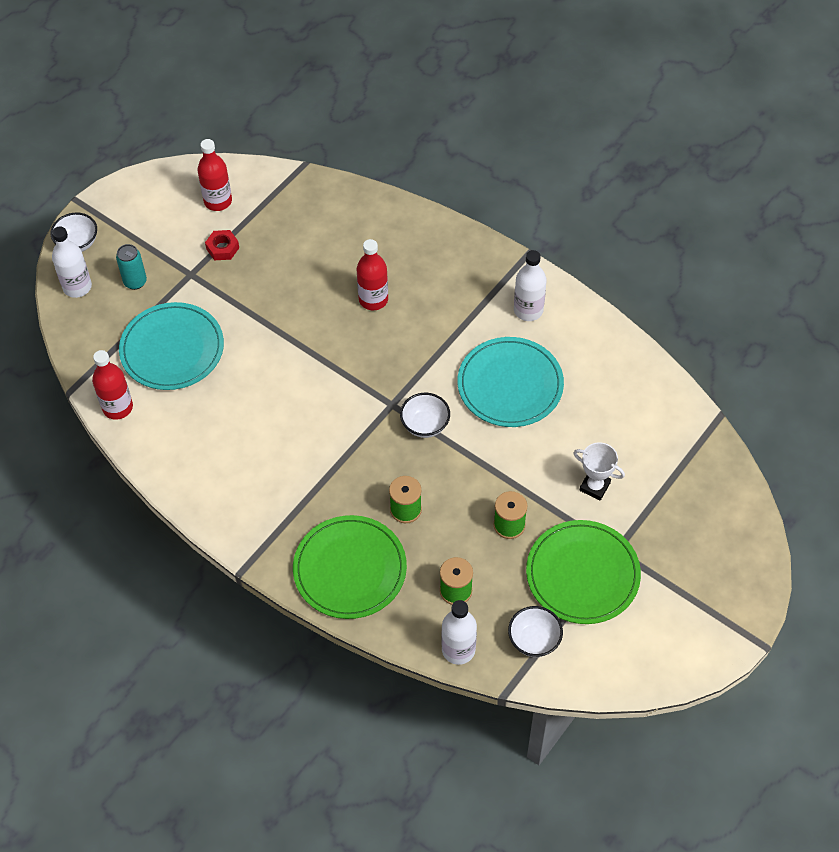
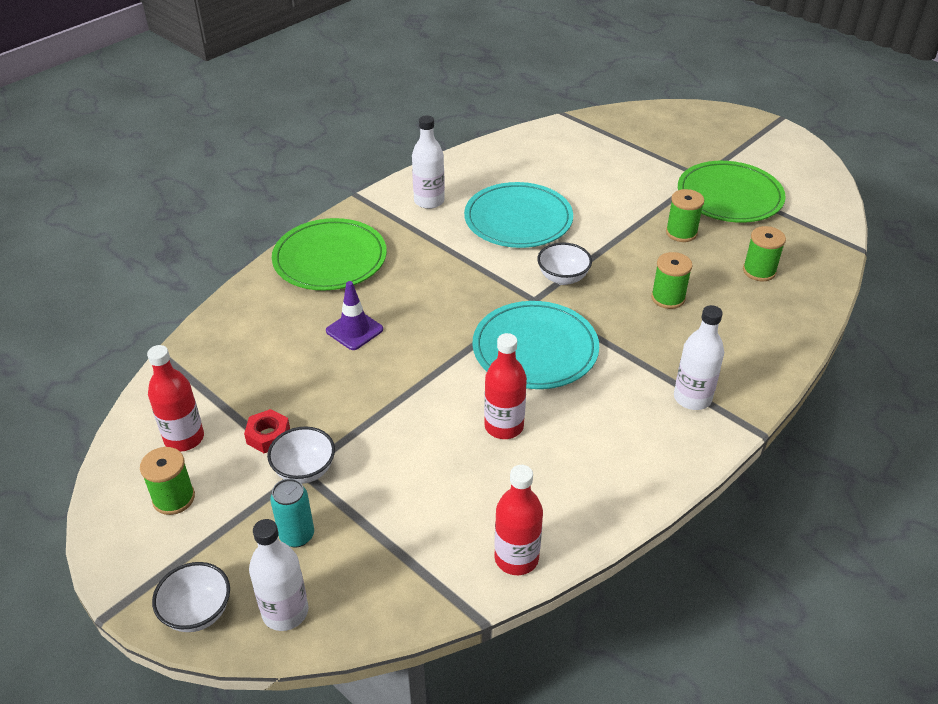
camera: 85 degrees left, 15 degrees down
(165, 209) = (174, 498): none -> green spool
(172, 349) = (425, 494): turquoise plate -> turquoise plate (535, 349)
(339, 281) = (354, 330): none -> purple traffic cone
(350, 569) = (745, 343): green plate -> green plate (330, 258)
(373, 299) = (389, 305): red bottle -> red bottle (504, 426)
(458, 650) = (824, 274): white bottle -> white bottle (692, 398)
(534, 640) = (803, 228): white bowl -> white bowl (304, 470)
(594, 486) = (636, 181): white trophy -> none

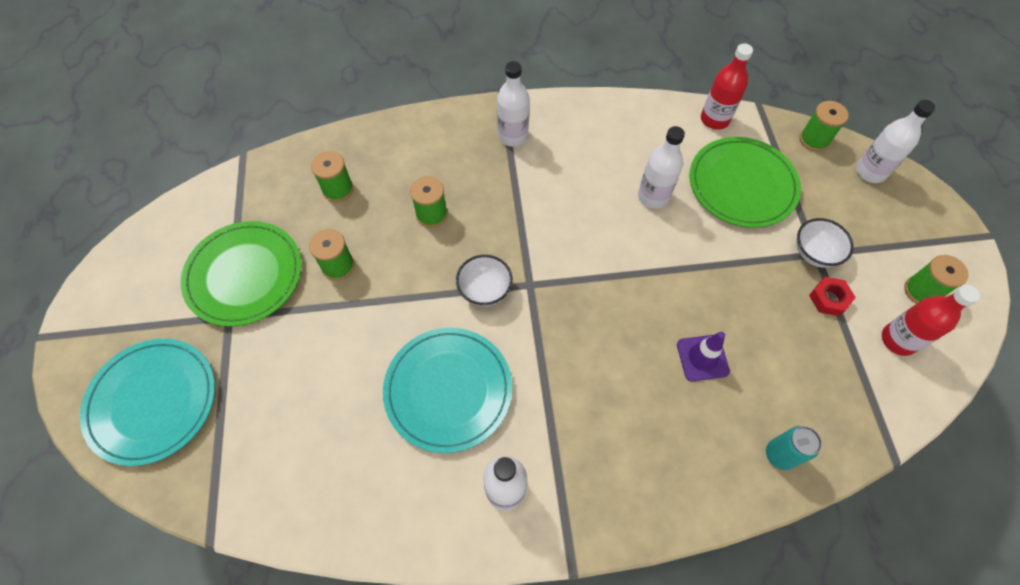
camera: 140 degrees left, 20 degrees up
(197, 612) = (926, 203): white bowl -> none
(297, 535) = (842, 211): turquoise can -> turquoise can (779, 455)
(330, 258) = (669, 473): green plate -> green plate (742, 185)
(379, 612) = (814, 140): none -> green spool
(504, 426) = (653, 196): red bottle -> white bottle
(535, 349) = (575, 239): turquoise plate -> turquoise plate (152, 402)

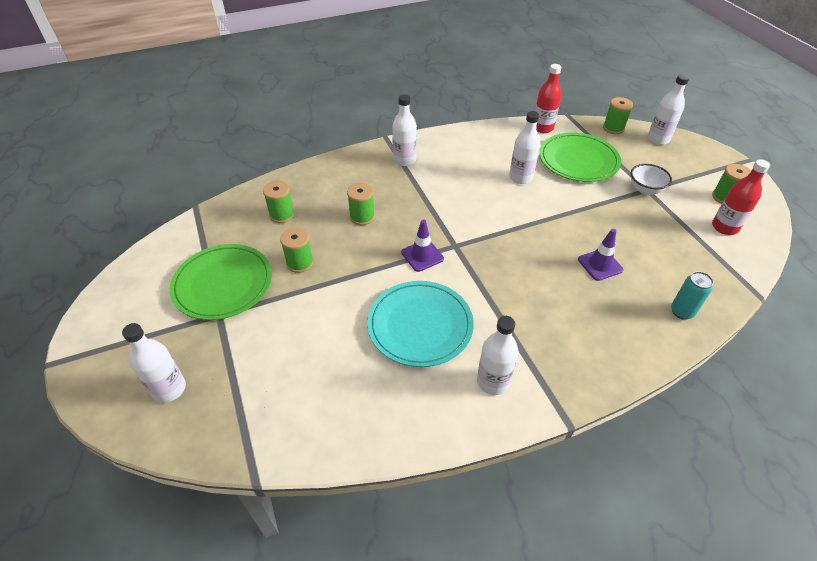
camera: 15 degrees left, 15 degrees down
(152, 402) = (169, 389): turquoise plate -> white bottle
(485, 290) = (422, 255): white bowl -> purple traffic cone
(828, 299) = (668, 213): red nut -> none

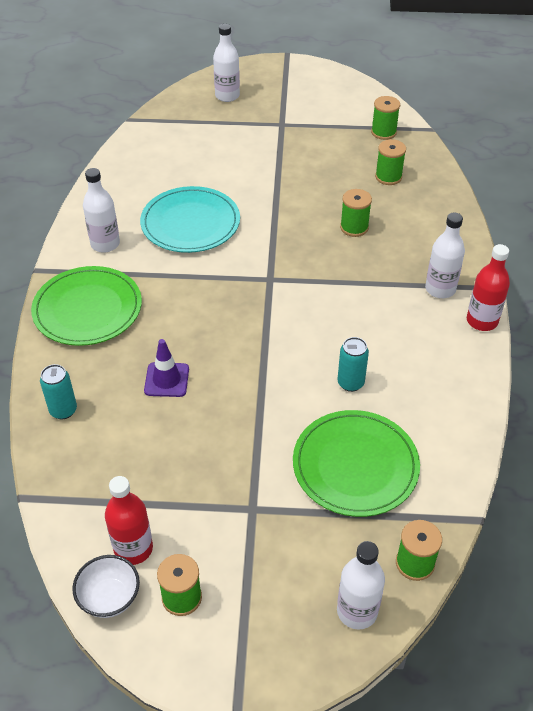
camera: 115 degrees right, 0 degrees up
(223, 284) = (315, 130): green plate -> green plate (87, 309)
(300, 263) = (313, 174): green spool -> green spool (383, 132)
(422, 255) = (271, 251): purple traffic cone -> none
(520, 177) = (350, 383): white bottle -> turquoise can
(542, 128) = (454, 465): red bottle -> red bottle (482, 321)
(645, 189) = (254, 507): white bowl -> white bowl (109, 598)

